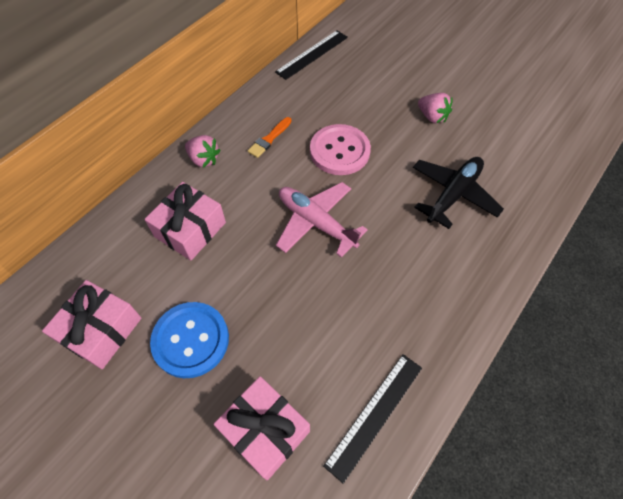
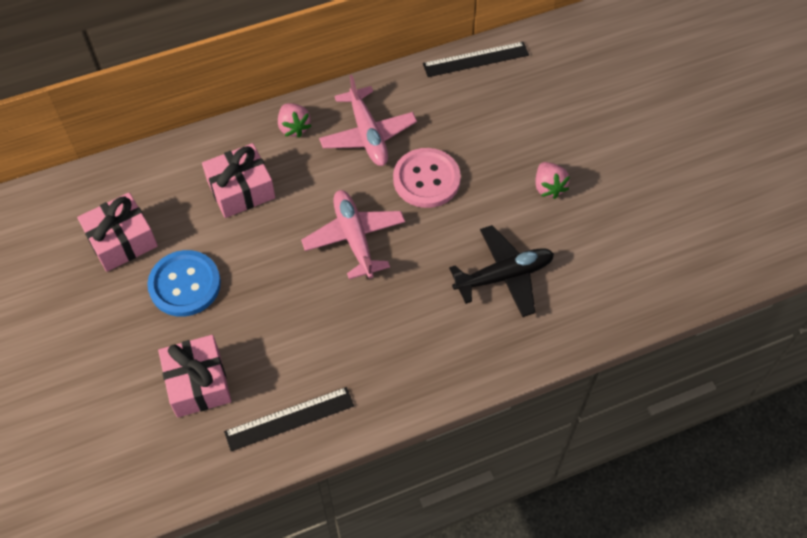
camera: 30 degrees right, 0 degrees up
(269, 139) = (368, 135): orange brush -> pink plane

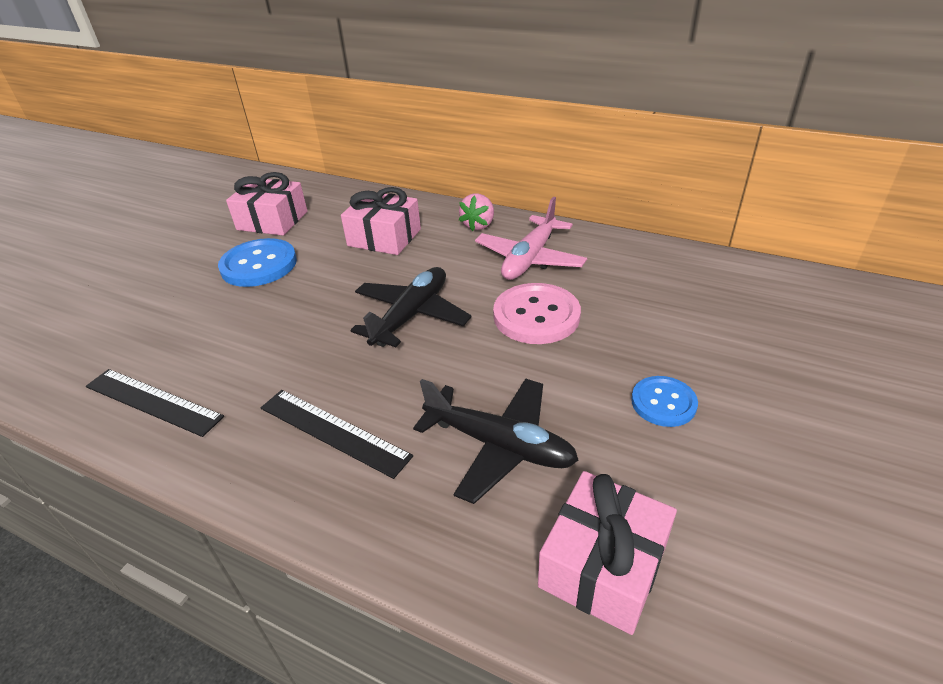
camera: 50 degrees right, 20 degrees down
(198, 383) = (157, 326): pink gift -> pink gift (603, 565)
(354, 238) = (411, 315): pink plane -> black plane
(475, 59) = (709, 262): black ruler -> black ruler (333, 431)
(548, 187) = (663, 403): pink strawberry -> blue button

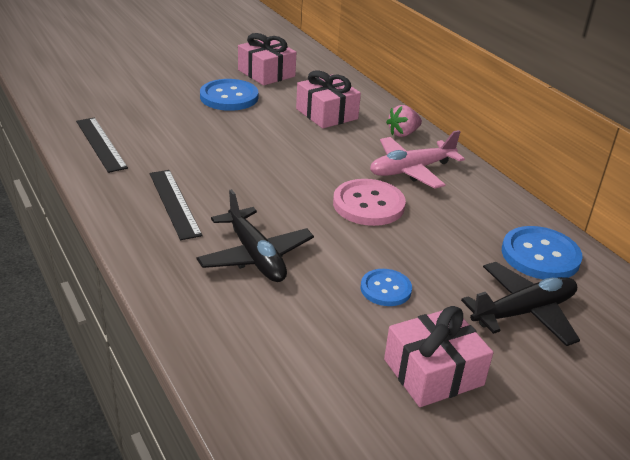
camera: 30 degrees right, 5 degrees down
(411, 315) = (288, 167): black plane -> black plane (524, 312)
(603, 565) = (241, 334): pink gift -> pink gift (433, 372)
(730, 287) = (540, 255): none -> blue button

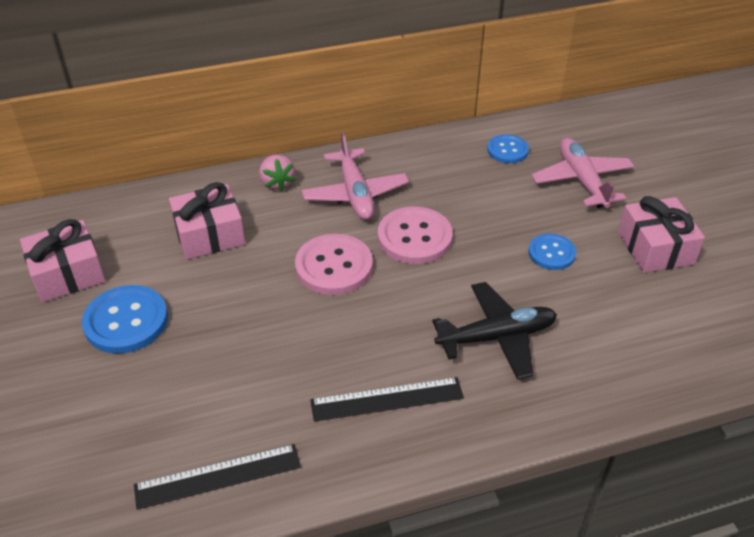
camera: 75 degrees left, 10 degrees up
(313, 168) = (334, 266): none -> pink button
(524, 312) = (582, 180): black plane -> pink plane
(540, 255) = (507, 150): blue button -> blue button, size x0.61

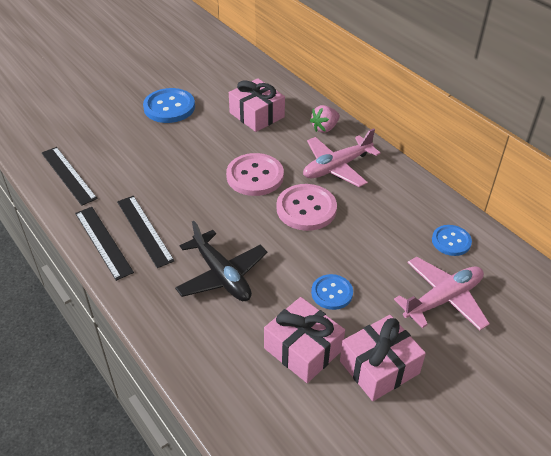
camera: 70 degrees right, 0 degrees up
(68, 274) = (197, 75): pink gift -> pink gift (303, 349)
(391, 451) = (103, 242): none -> black ruler

